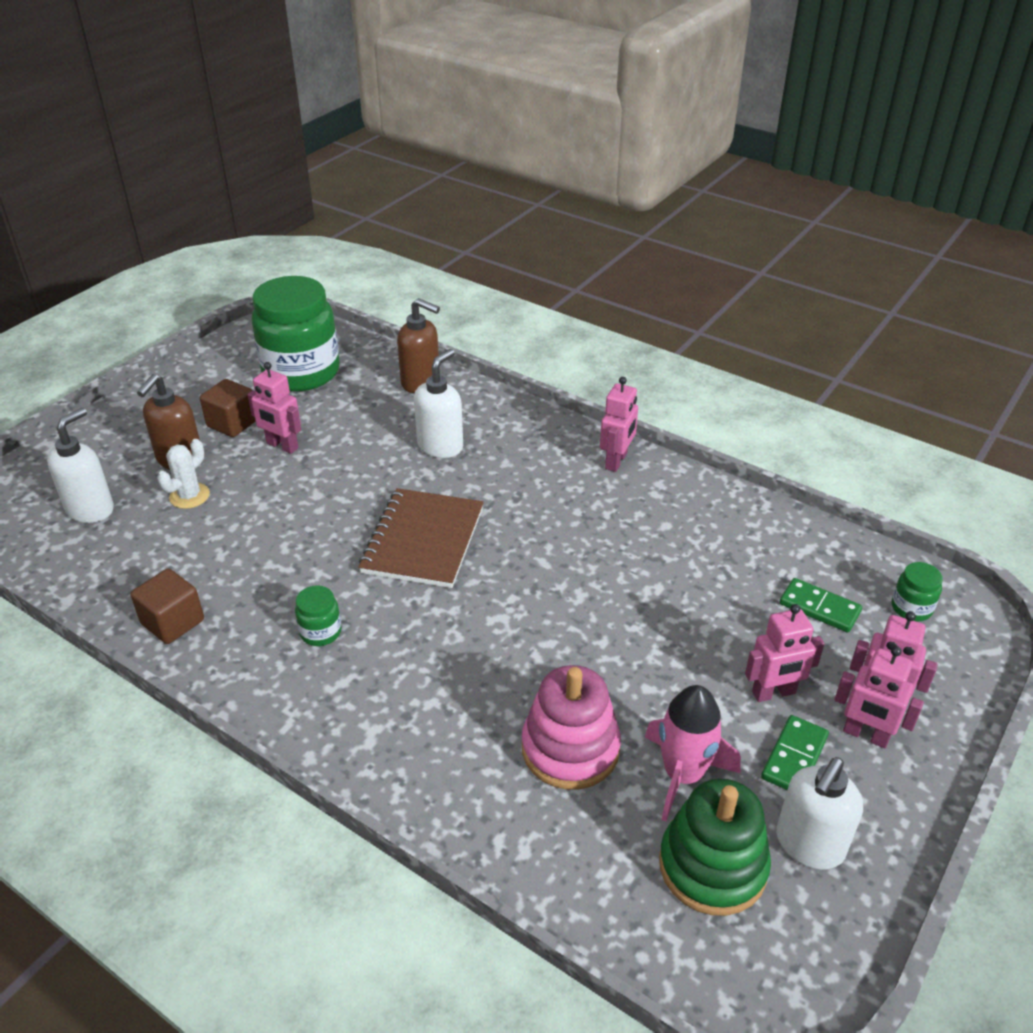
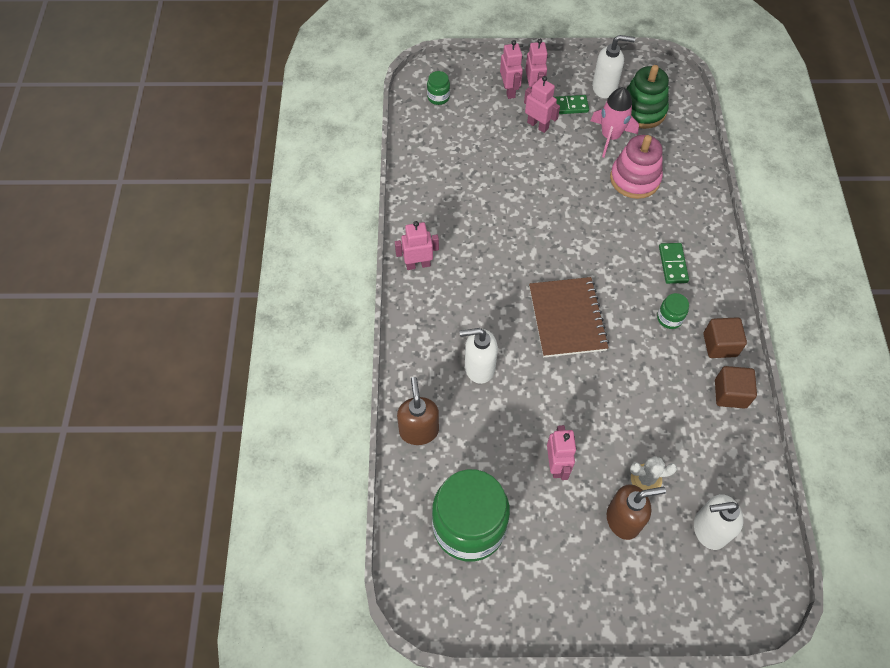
camera: 125 degrees left, 20 degrees up
(232, 423) = (562, 521): brown cube -> brown cube (720, 345)
(423, 540) = (567, 318): brown notebook -> brown notebook turned 75 degrees counterclockwise
(819, 607) = (467, 129): green domino -> green domino (672, 264)

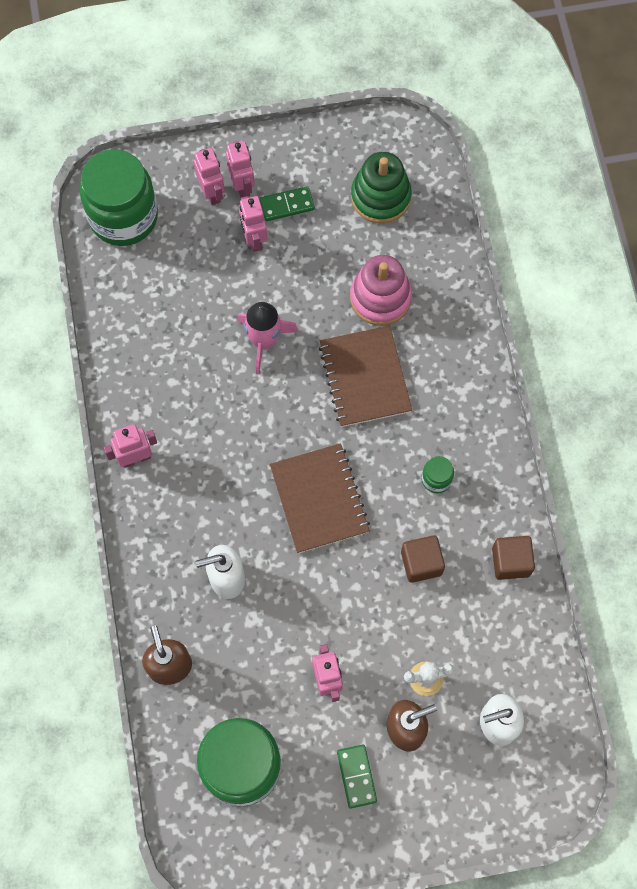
camera: 10 degrees left, 10 degrees up
(438, 97) = (123, 217): green jar -> green jar, size x2.44
(538, 125) = (254, 239): pink robot -> pink robot turned 135 degrees counterclockwise
(605, 88) = (331, 169): white soap dispenser -> none
(610, 136) = (345, 241): pink rocket -> pink rocket (264, 341)
(616, 233) = (365, 378): none -> brown notebook
(672, 264) = (435, 408): green domino -> green domino (356, 776)
(720, 345) = (495, 503): brown cube -> brown cube (421, 563)

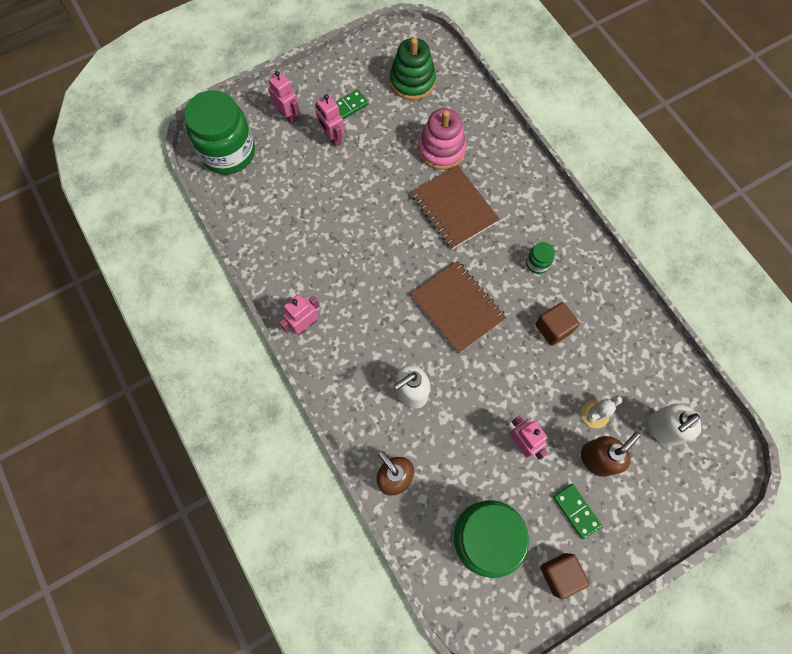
camera: 20 degrees left, 0 degrees up
(242, 185) = (309, 104): pink robot -> none
(264, 341) = (369, 206): pink rocket -> none
(510, 562) = (617, 304): brown cube -> brown cube (560, 574)

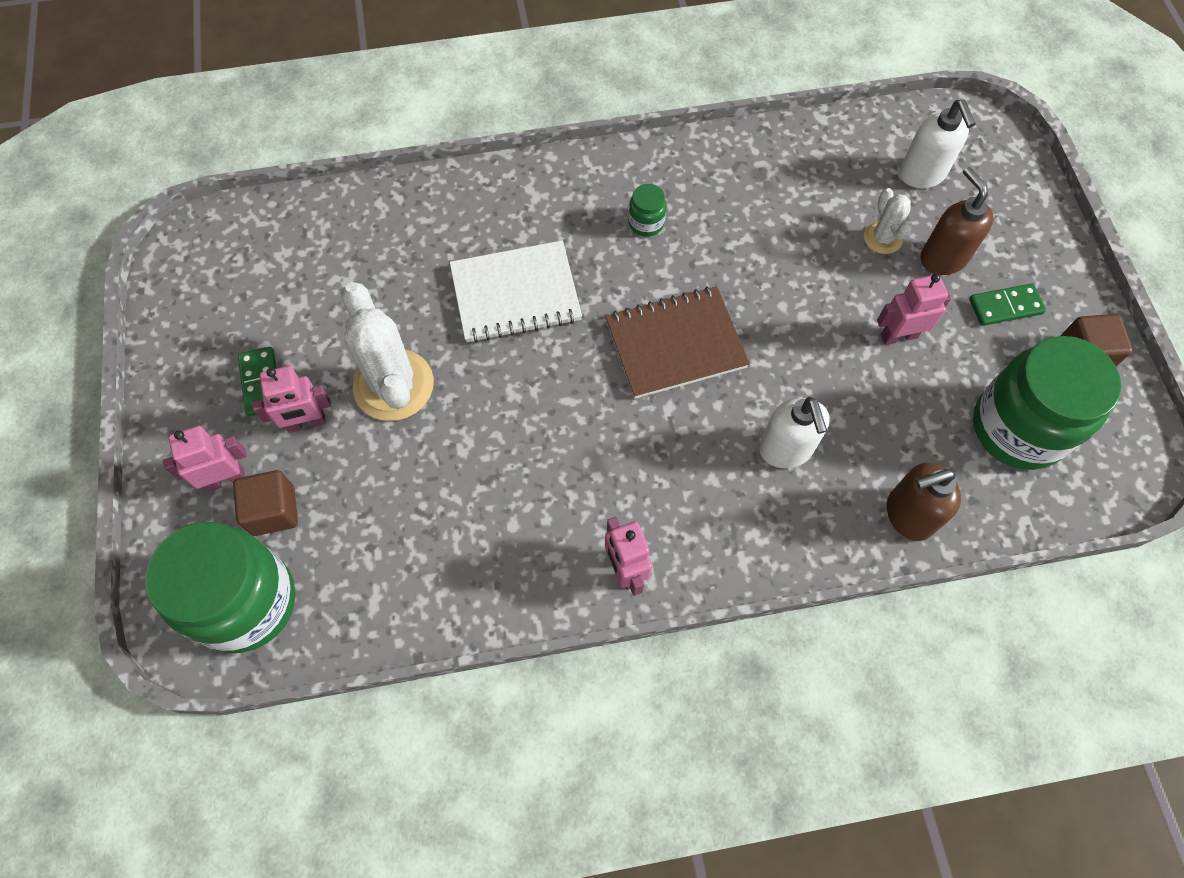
camera: 70 degrees left, 5 degrees down
(370, 169) = (393, 385): none -> white cactus
(412, 81) = (266, 274): green stacking toy -> none
(441, 149) = (408, 276): pink stacking toy -> none
(454, 208) = (515, 294): brown notebook -> white notebook
(553, 328) = (748, 240): brown cube -> brown cube (273, 511)

